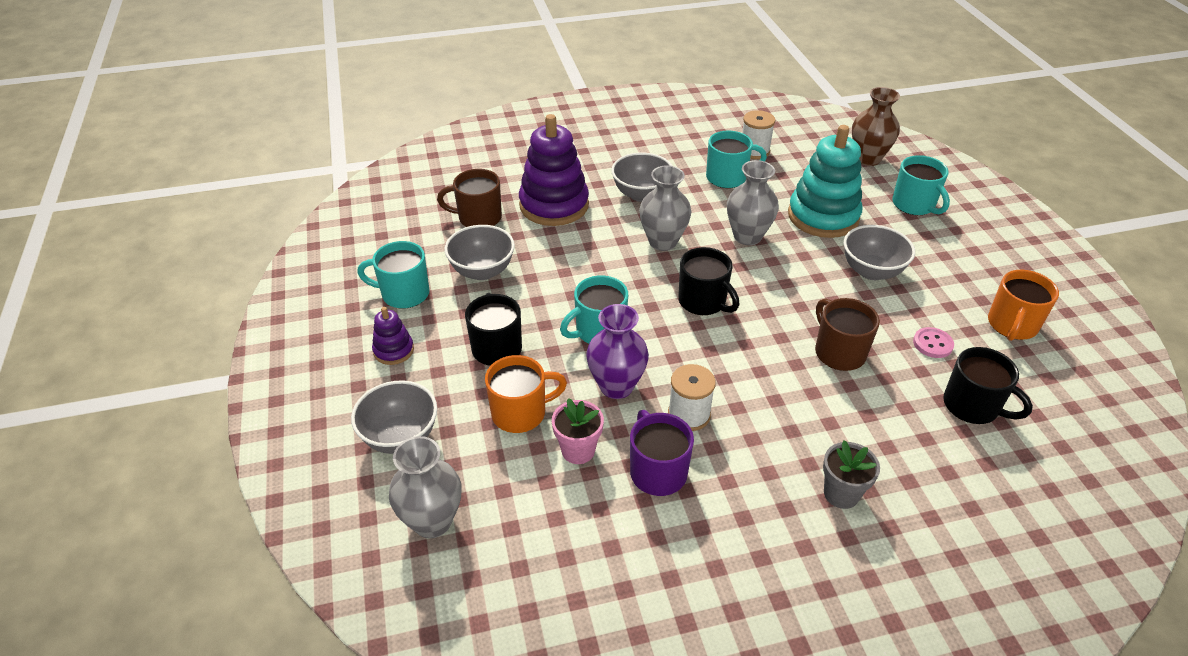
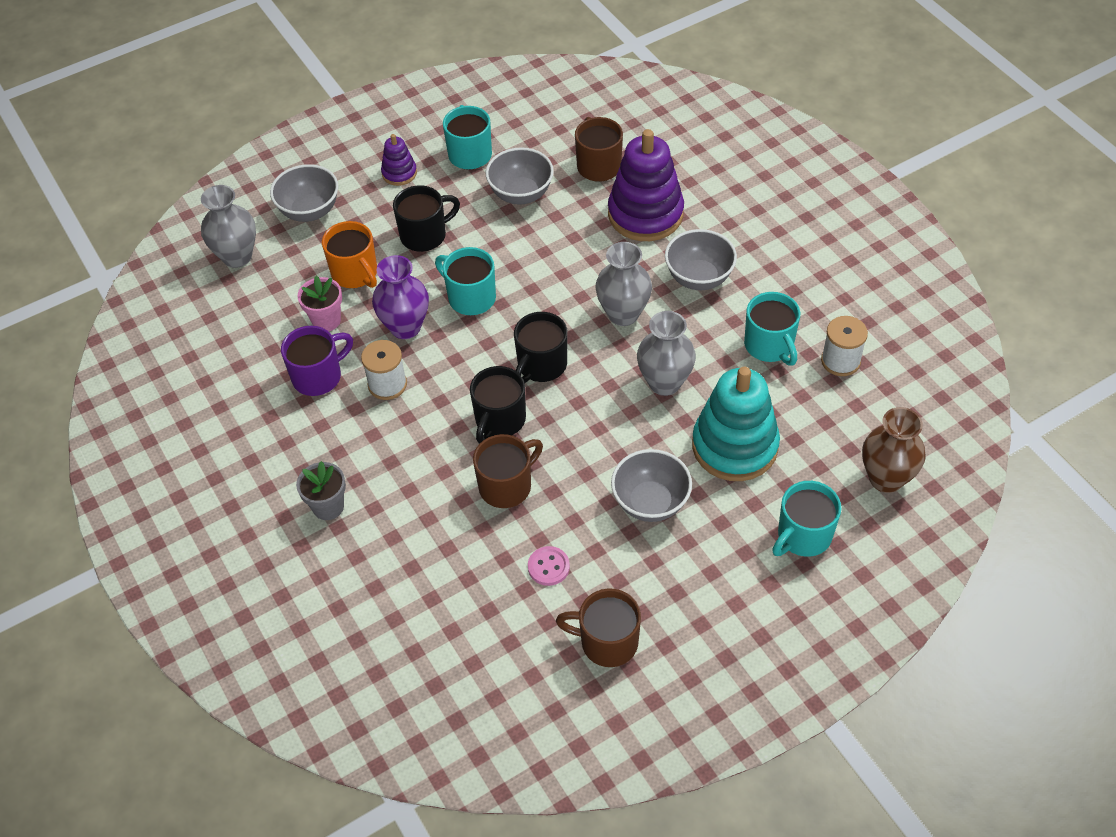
camera: 75 degrees right, 10 degrees up
(972, 406) = (467, 605): black mug -> black mug (499, 420)
(1012, 325) = (607, 642): orange mug -> brown mug

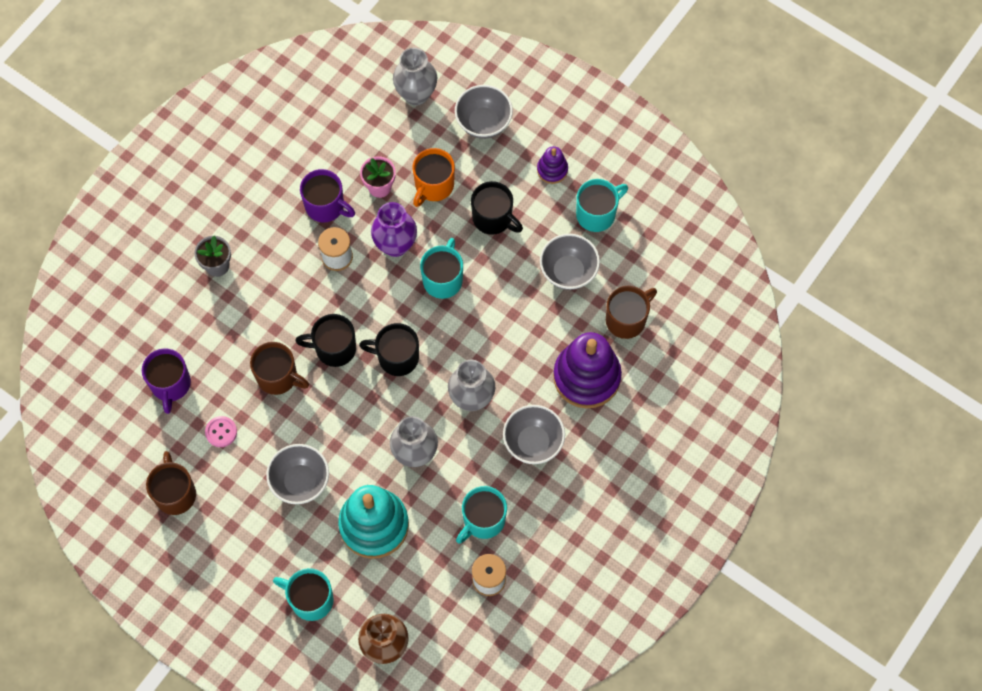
camera: 65 degrees right, 15 degrees up
(458, 604) = (170, 384): none -> purple mug

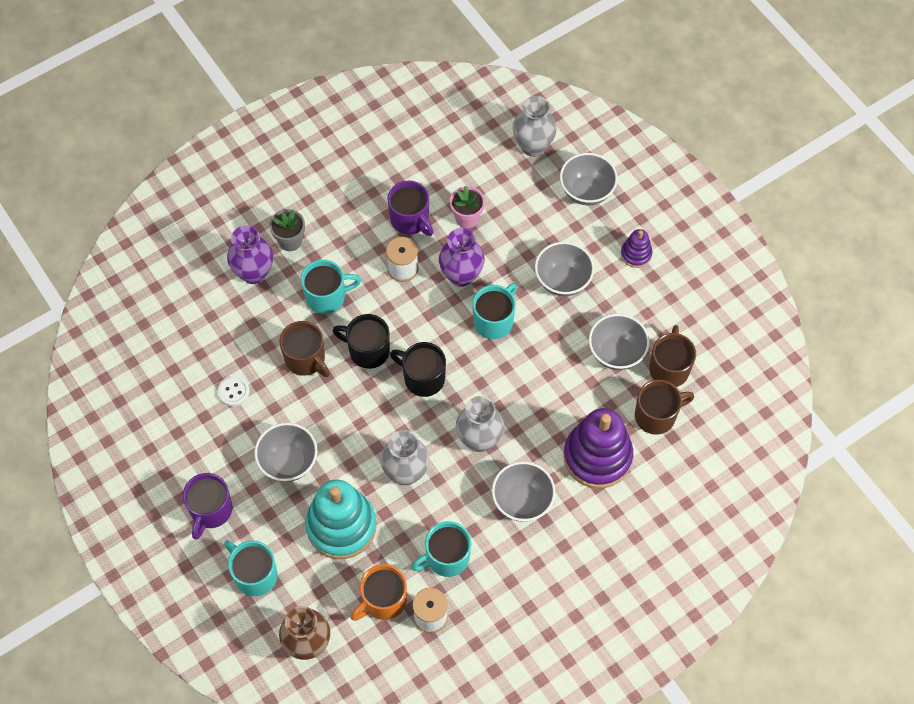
camera: 20 degrees right, 5 degrees down
(170, 384) = (205, 333): purple mug -> purple mug (211, 510)
(175, 493) = (170, 433): brown mug -> brown mug (669, 368)
(194, 309) = (254, 273): none -> purple vase
(221, 432) = (234, 392): pink button -> white button
(433, 185) = (518, 233): orange mug -> orange mug (383, 600)
(493, 218) = (562, 280): black mug -> grey bowl
(597, 214) = (664, 308): turquoise mug -> turquoise mug (326, 297)

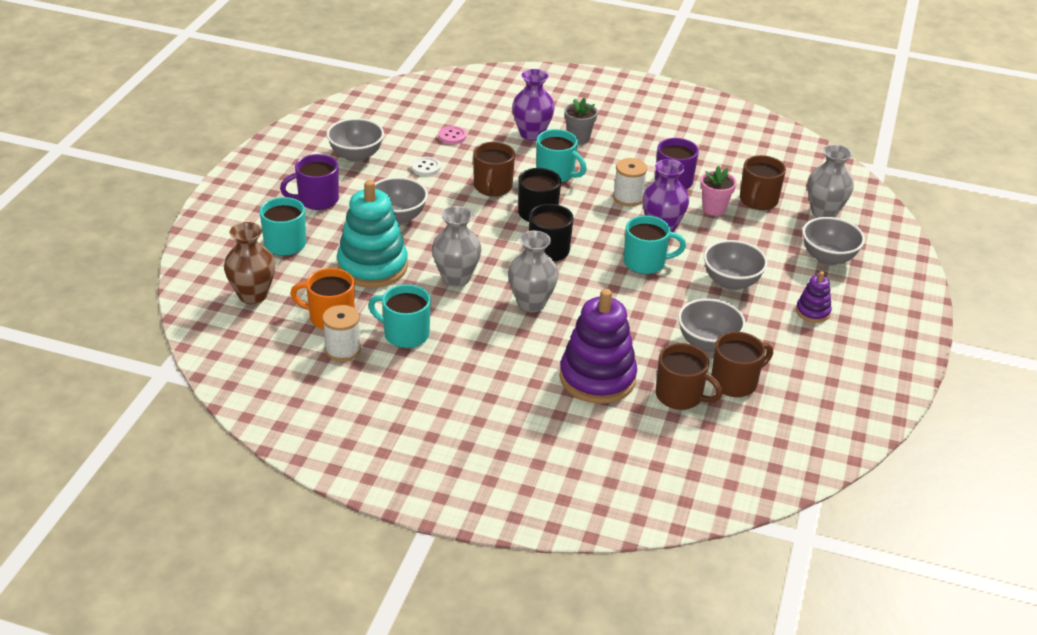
camera: 50 degrees right, 25 degrees down
(203, 338) = (452, 136): none -> pink button
(482, 179) = (758, 201): none -> brown mug
(522, 501) = (504, 353): grey bowl -> grey bowl (356, 156)

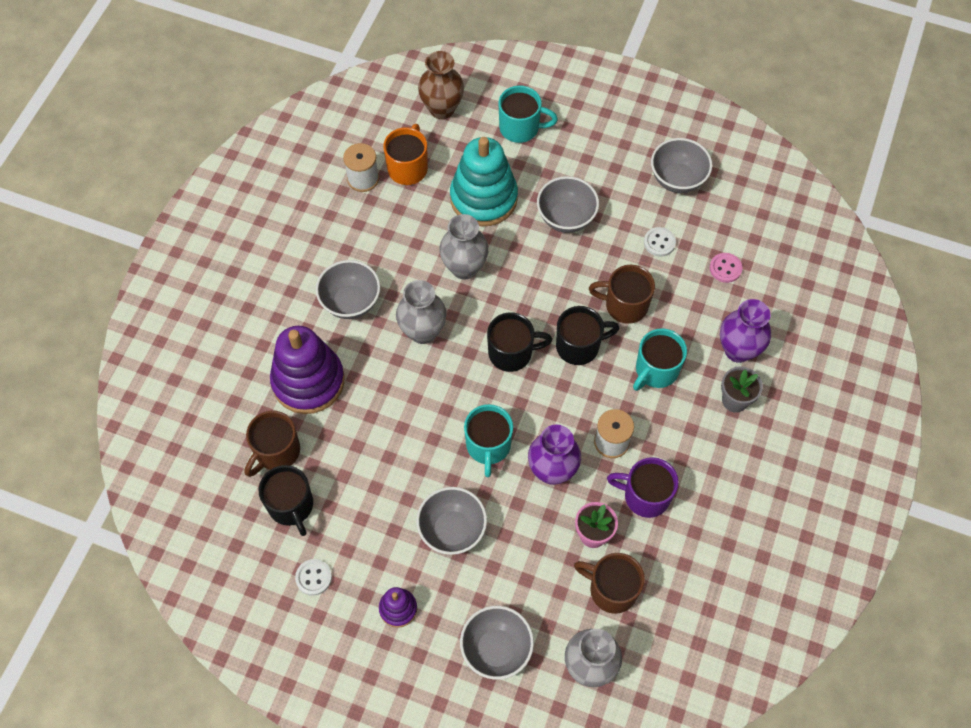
camera: 95 degrees right, 25 degrees up
(317, 200) = (594, 149): purple mug -> none
(405, 334) = (381, 226): turquoise mug -> none
(707, 343) = (352, 489): grey bowl -> grey bowl (351, 302)
(735, 382) = (291, 506): brown mug -> black mug
(801, 364) = (313, 577): none -> white button

